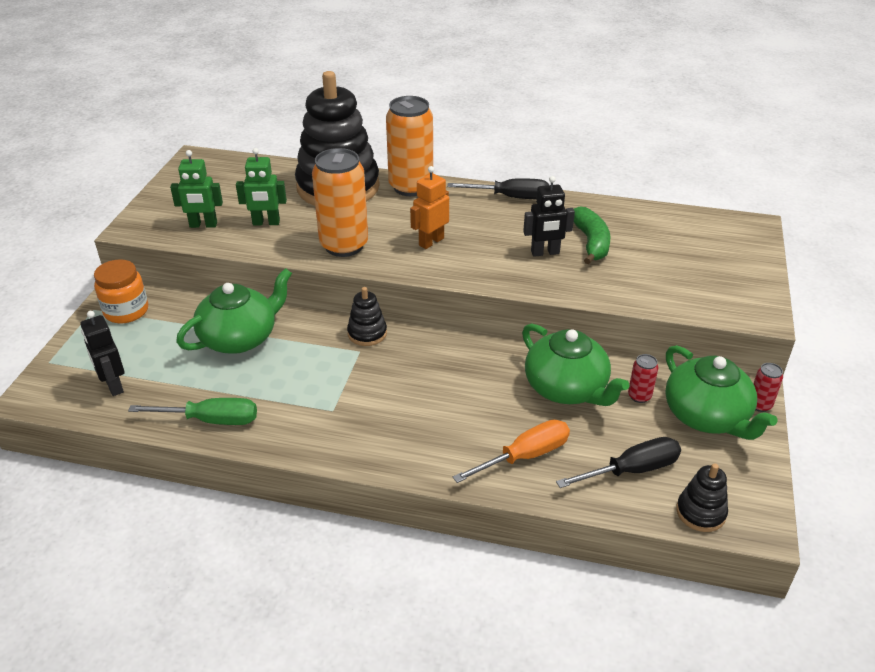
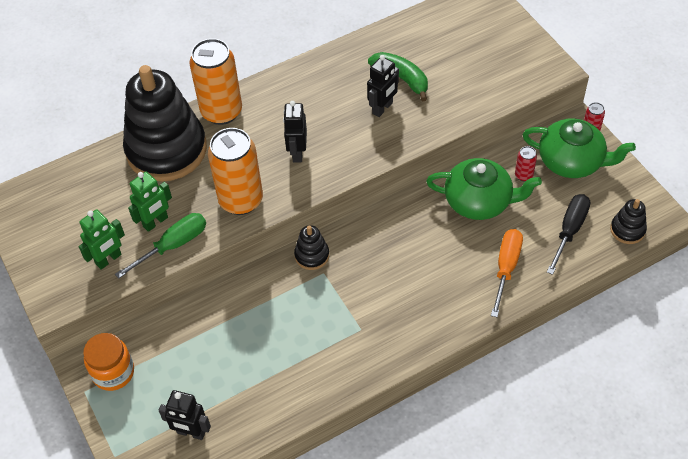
camera: 40 degrees left, 15 degrees up
(210, 420) = (293, 400): green screwdriver -> green screwdriver (173, 245)
(240, 338) = (229, 327): green teapot -> none
(431, 242) = (297, 153): orange robot -> black robot
(510, 197) = (304, 73): black screwdriver -> none

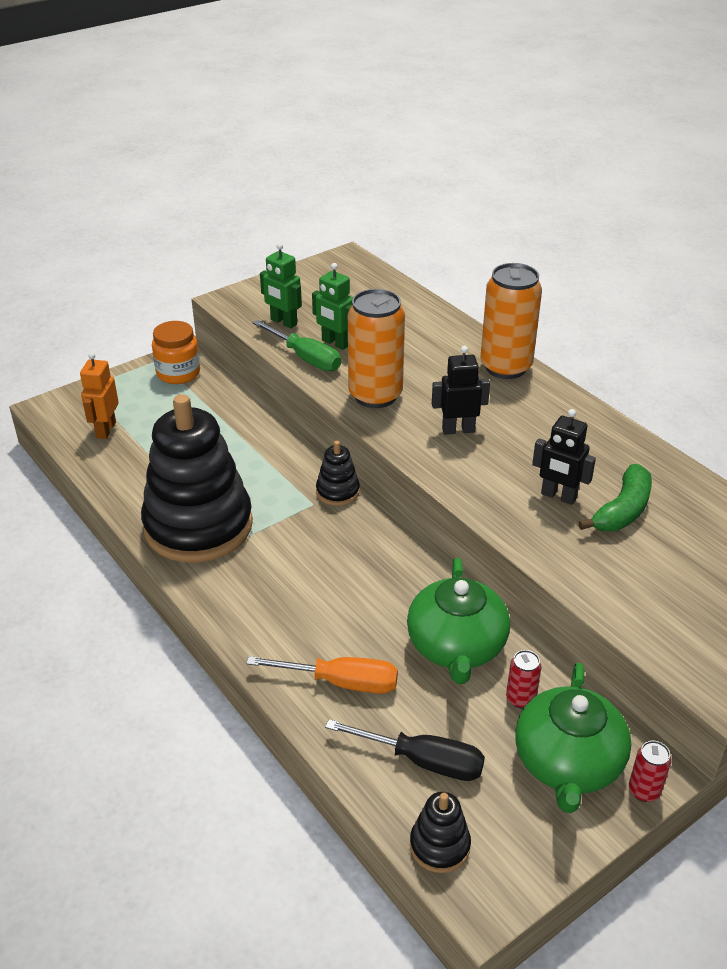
camera: 80 degrees right, 15 degrees down
(166, 150) = (436, 337): black stacking toy -> black stacking toy (198, 526)
(191, 432) = (105, 430): black robot -> orange robot

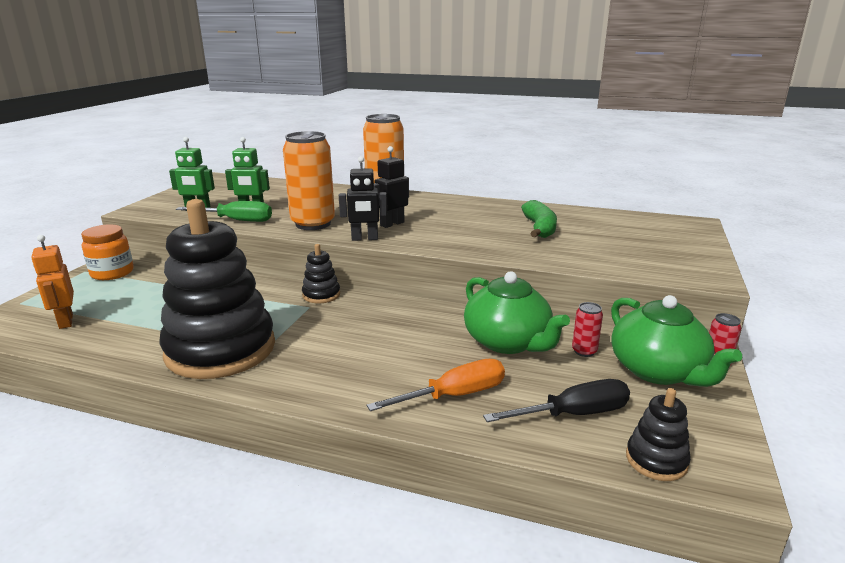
camera: 35 degrees left, 15 degrees down
(558, 496) = (495, 233): black robot -> black robot (364, 239)

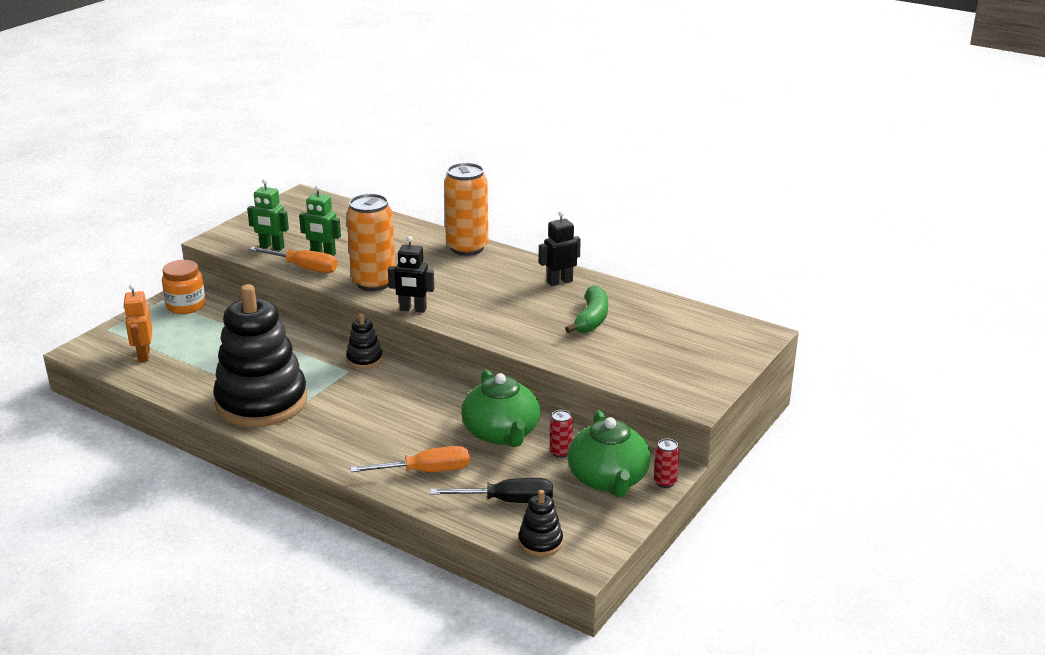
camera: 15 degrees right, 5 degrees up
(236, 220) = (303, 268): green screwdriver -> orange screwdriver
(392, 224) = (449, 293): black robot -> black robot (559, 282)

